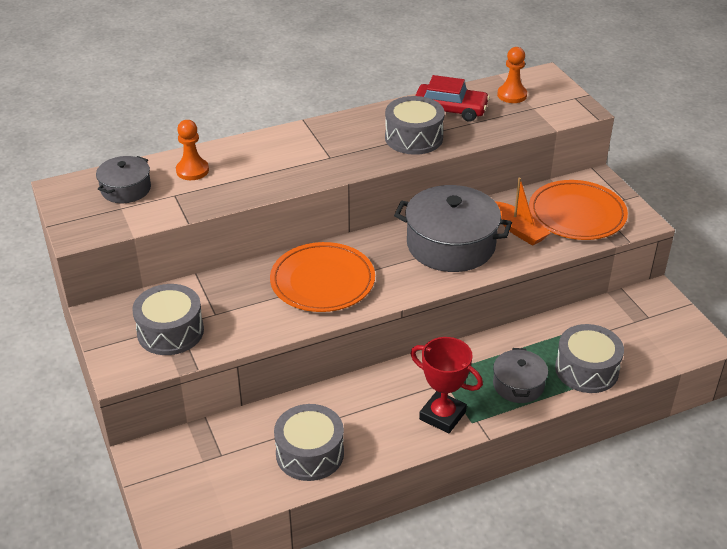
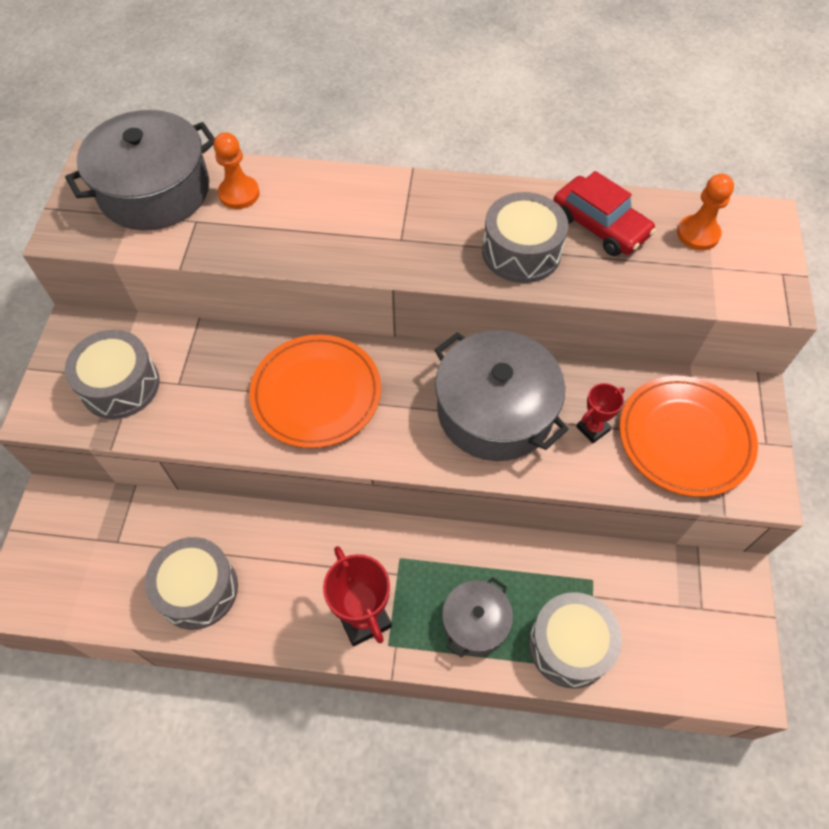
camera: 30 degrees right, 20 degrees up
(126, 189) = (154, 191): grey pot -> grey pot, size x1.84
(519, 230) = (593, 428): orange boat -> red trophy

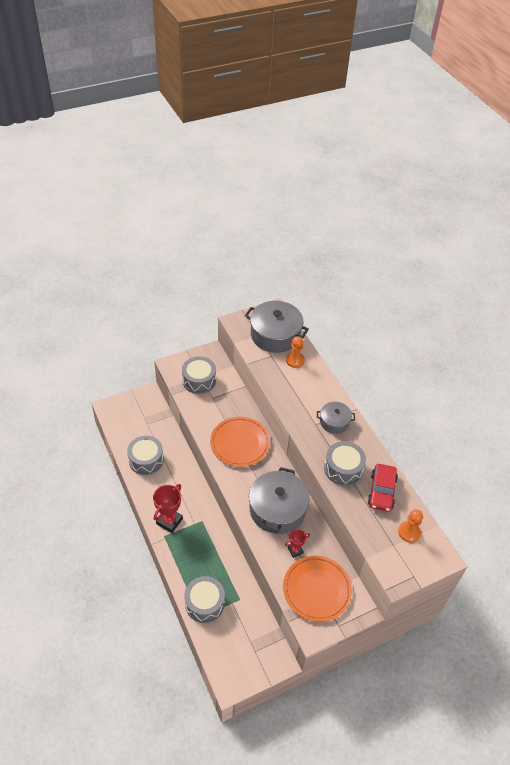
camera: 55 degrees right, 10 degrees down
(475, 622) = (192, 562): grey pot -> grey pot (334, 422)
(593, 428) = (295, 550): red trophy -> red trophy turned 45 degrees counterclockwise

